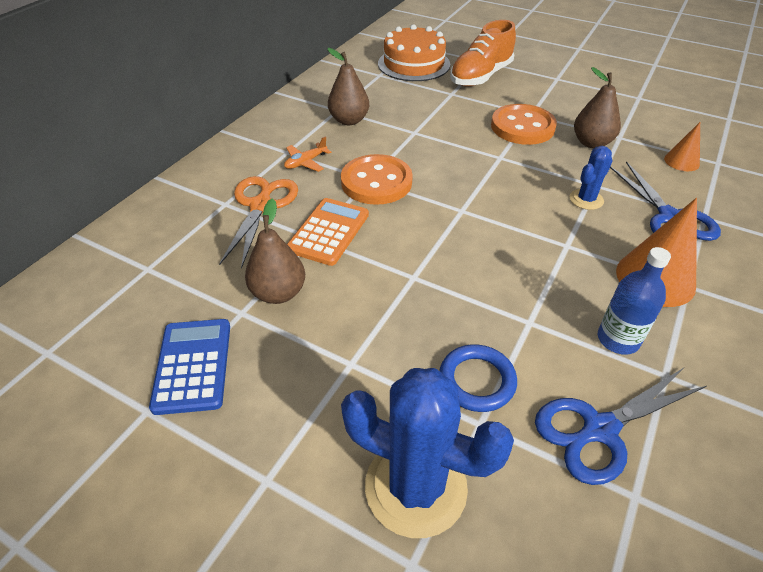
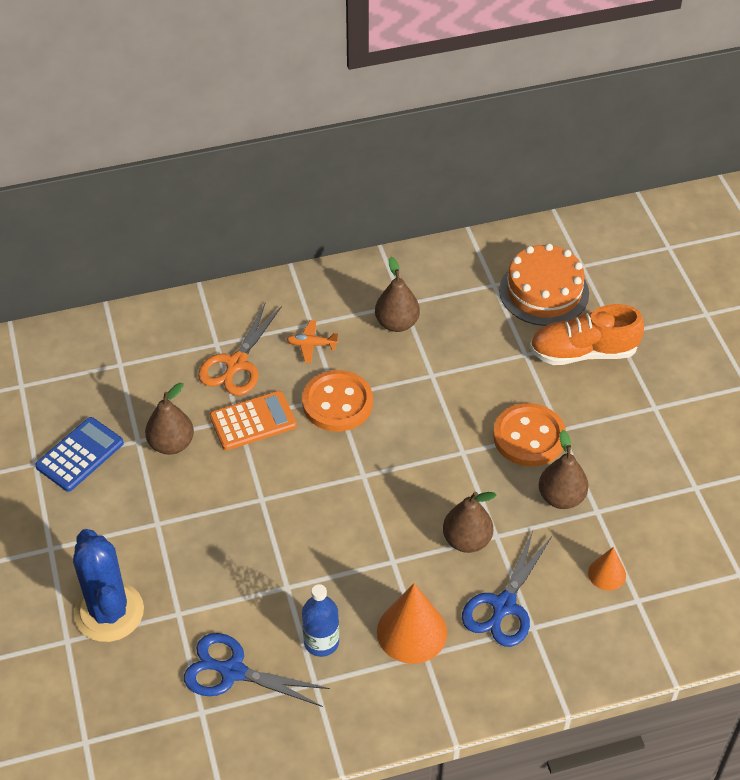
camera: 45 degrees right, 5 degrees up
(261, 205) = (236, 364): orange scissors -> orange scissors turned 150 degrees clockwise
(477, 381) = (208, 591): blue ring -> none
(586, 199) = (467, 540): blue cactus -> brown pear

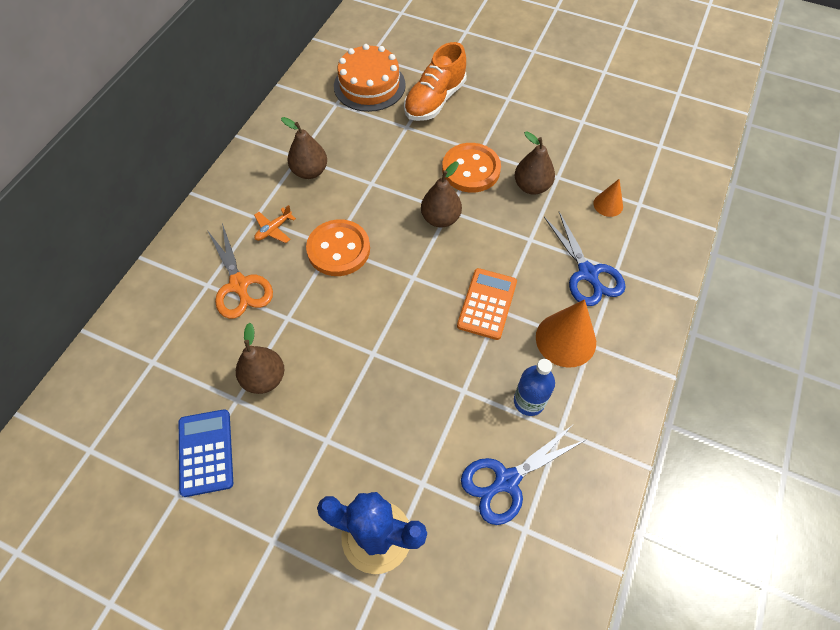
camera: 50 degrees left, 10 degrees up
(253, 421) = (300, 310): orange calculator -> orange calculator (487, 304)
(467, 540) = (520, 257): brown pear -> brown pear (440, 218)

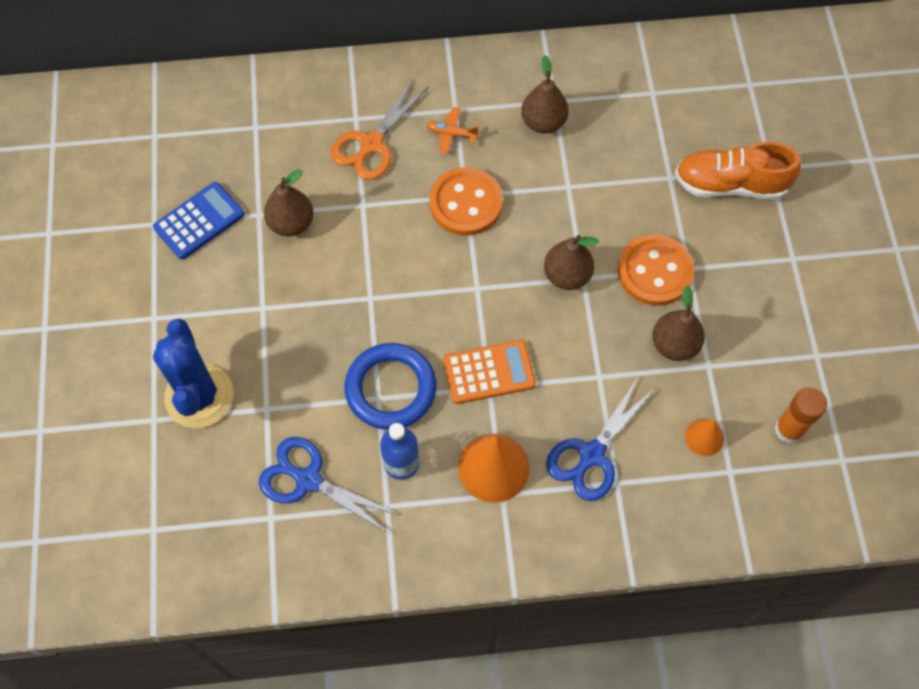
camera: 60 degrees right, 5 degrees up
(369, 85) = (703, 108): orange cake -> none
(461, 377) = (391, 389): none -> blue ring
(626, 160) = (789, 430): none -> orange glue stick

